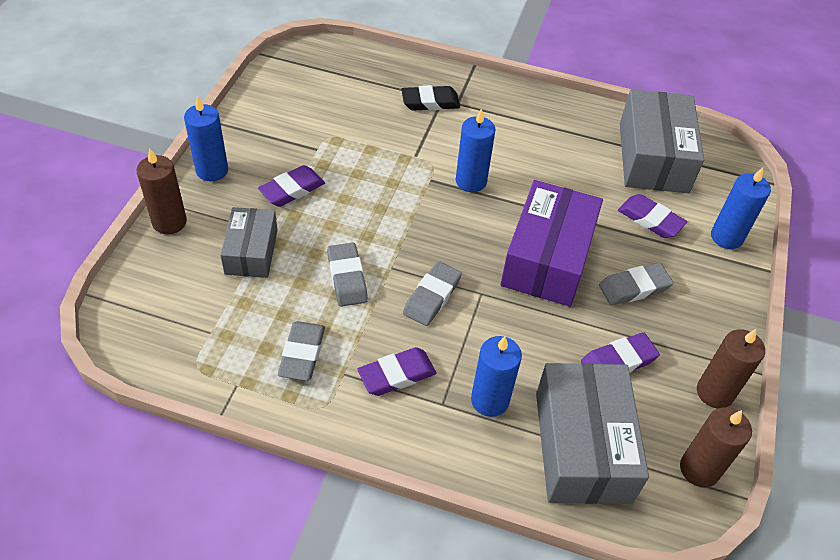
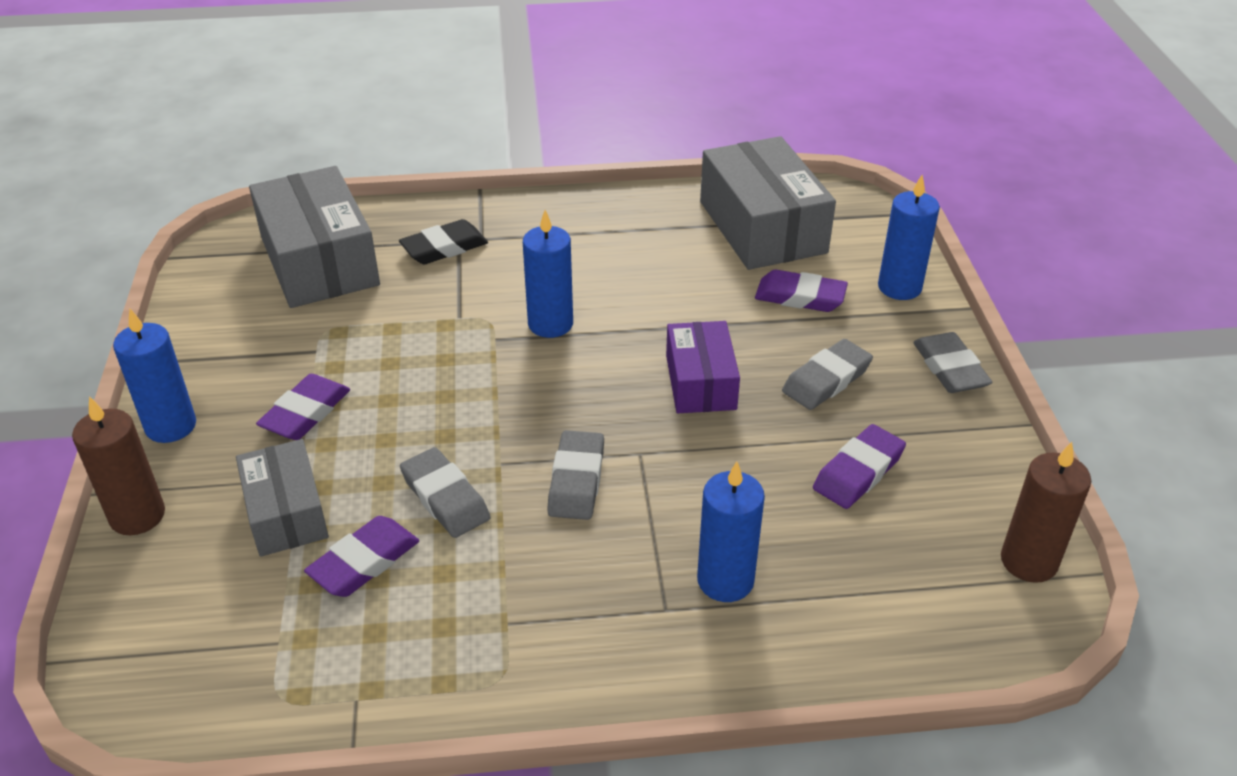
camera: 20 degrees left, 10 degrees down
(302, 354) = (432, 620): grey eraser -> grey eraser (950, 368)
(397, 374) = (582, 596): purple eraser -> purple eraser (364, 561)
(547, 258) = (700, 382): purple box -> purple box, size x0.60
(582, 446) = (874, 590): grey box -> grey box (319, 261)
(714, 392) = (992, 465): brown candle -> none

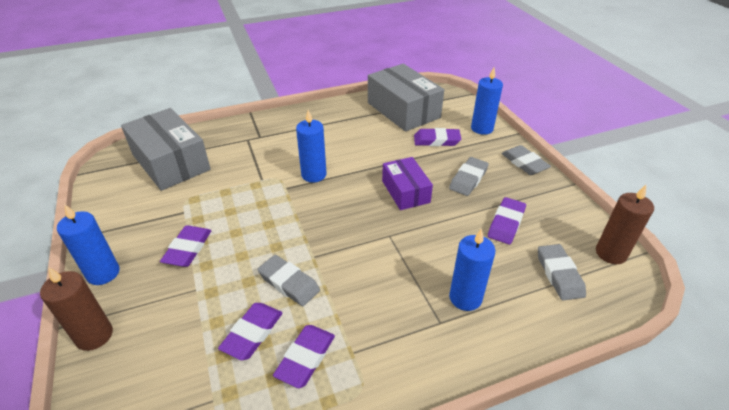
camera: 15 degrees left, 0 degrees up
(286, 512) = (193, 312): grey box -> none
(431, 615) = (305, 358): none -> purple eraser
(444, 247) = (241, 144): black eraser -> none
(576, 480) = (361, 257): grey eraser -> grey eraser (559, 274)

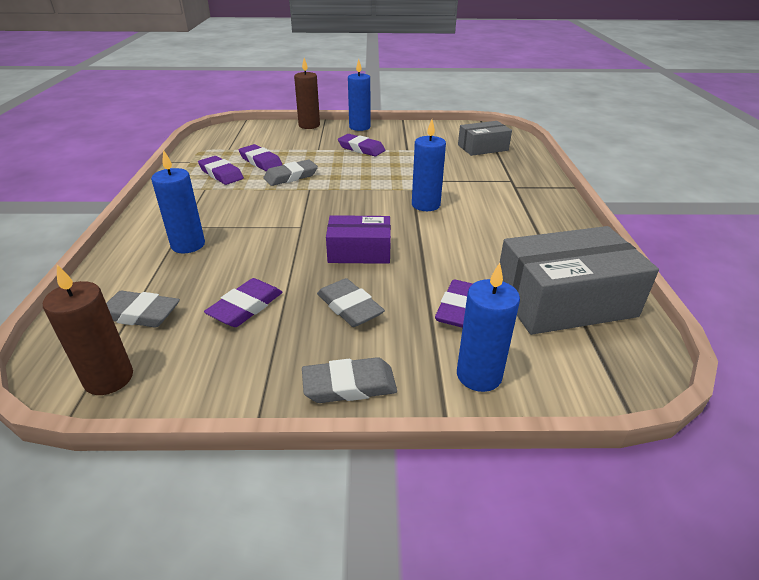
camera: 110 degrees right, 5 degrees down
(171, 162) = (483, 148): grey box -> grey box, size x0.60
(506, 223) = (246, 307): purple eraser -> purple eraser turned 75 degrees clockwise

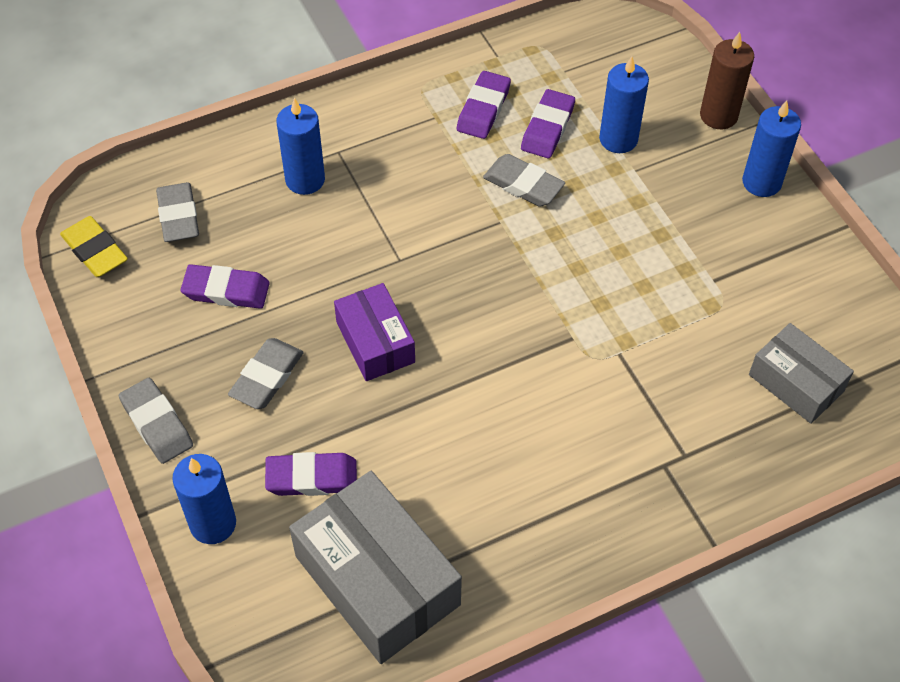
camera: 65 degrees right, 20 degrees up
(109, 378) = (95, 250): brown candle -> yellow eraser
(361, 148) = (673, 221): purple eraser -> none
(425, 205) = (533, 369): blue candle -> blue candle (618, 139)

